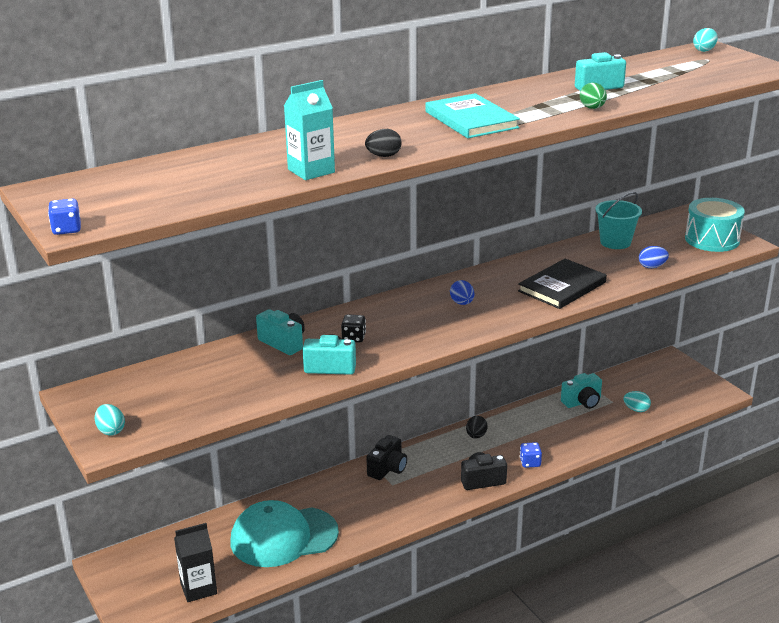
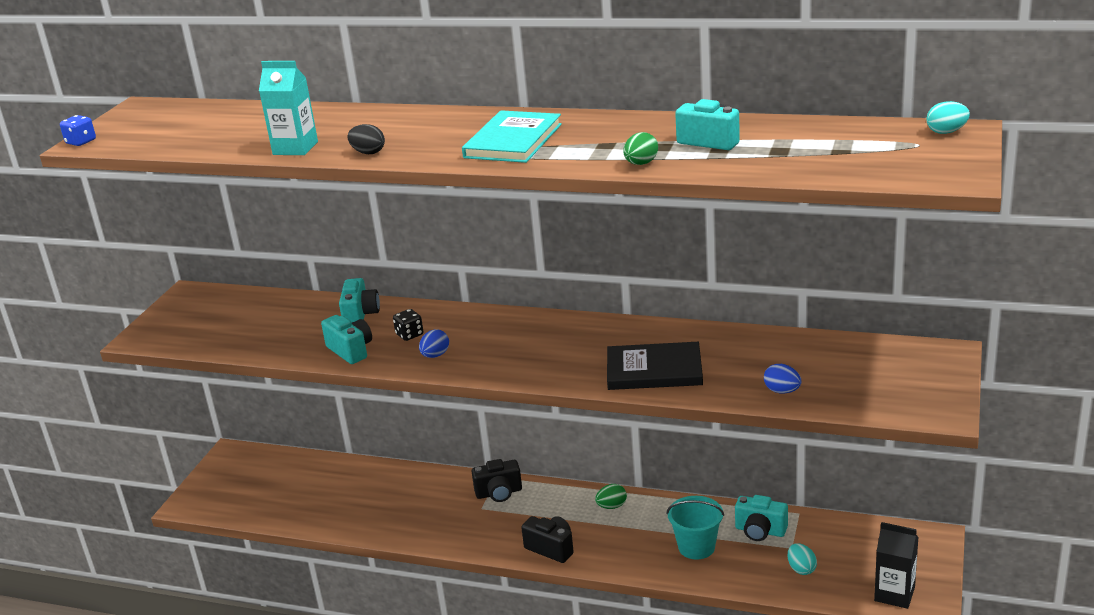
camera: 50 degrees right, 0 degrees up
(111, 431) = (158, 329): turquoise egg -> none
(198, 588) = (248, 505): black carton -> black carton (894, 594)
(283, 537) = (349, 502): turquoise cap -> none
(462, 303) = (542, 344): blue egg -> blue egg (435, 355)
(476, 436) = (612, 506): black egg -> green egg
(530, 463) = (615, 558): blue dice -> none
(615, 242) = (799, 349): turquoise bucket -> turquoise bucket (696, 547)
(712, 239) = (913, 392): turquoise drum -> none

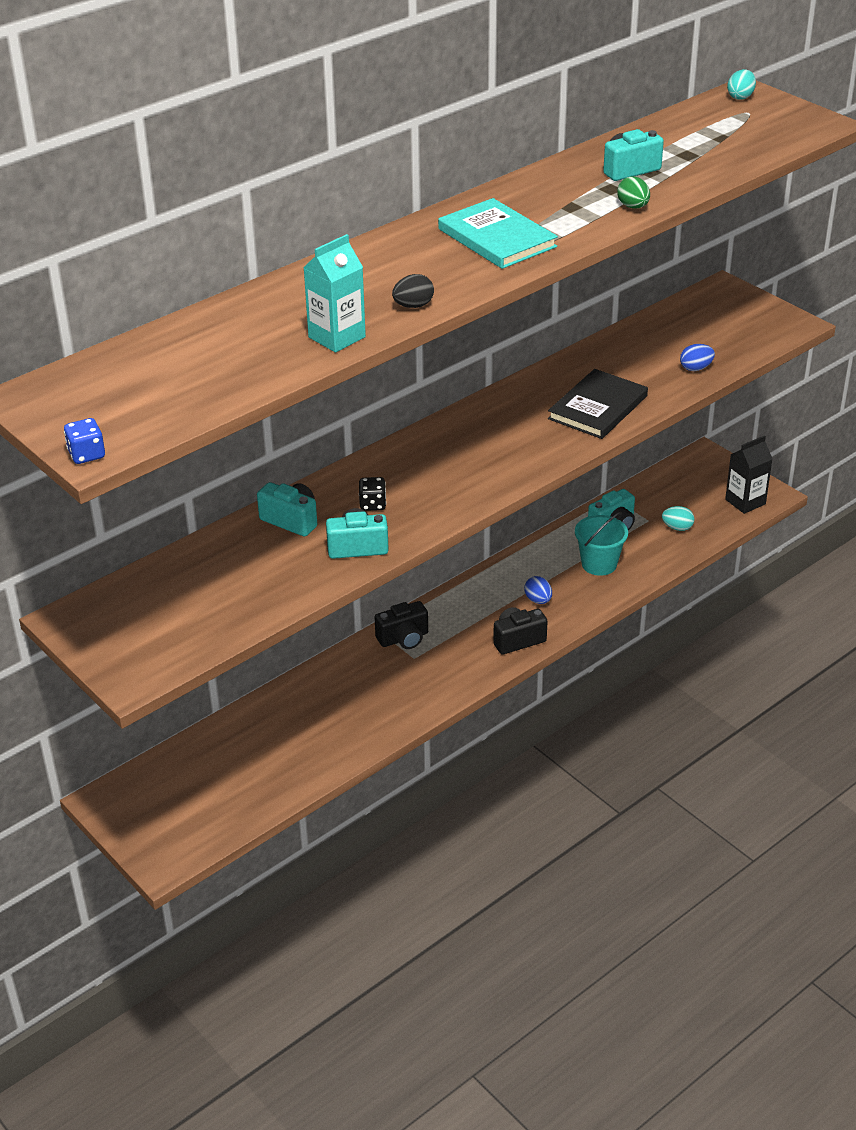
camera: 60 degrees left, 10 degrees up
(435, 355) = (431, 503): blue egg -> blue egg (538, 600)
(499, 493) = (403, 638): black camera -> black camera turned 45 degrees clockwise
(612, 506) = (497, 583): green egg -> none

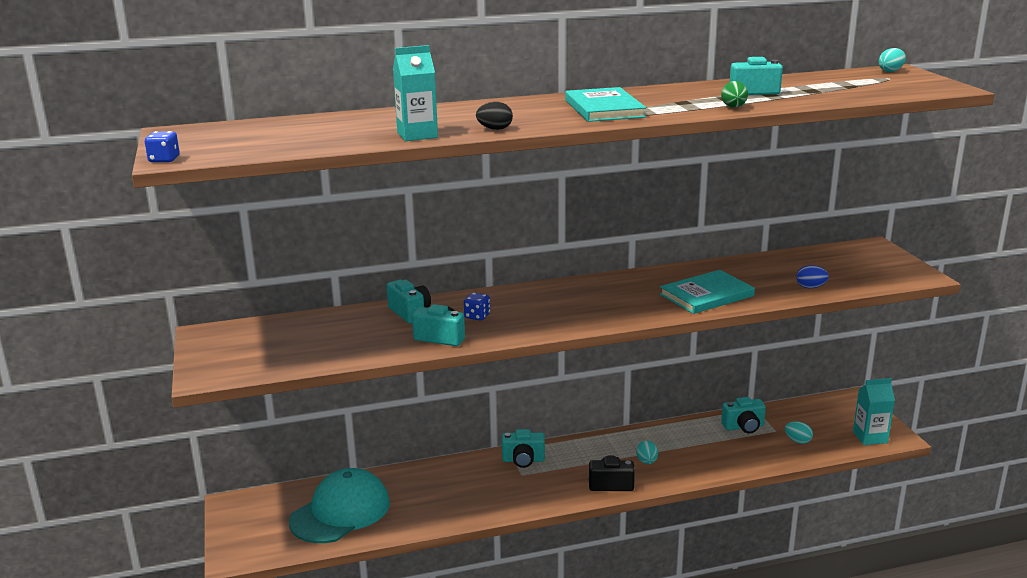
camera: 25 degrees right, 15 degrees down
(244, 768) = (340, 512): none -> turquoise cap
(372, 504) = (477, 316): black dice -> blue dice
(403, 638) = (523, 460): black camera -> turquoise camera
(538, 600) = (646, 462): blue egg -> turquoise egg
(598, 407) = (706, 295): black book -> turquoise book
(599, 564) = (714, 450): turquoise bucket -> none
(745, 502) = (870, 437): black carton -> turquoise carton

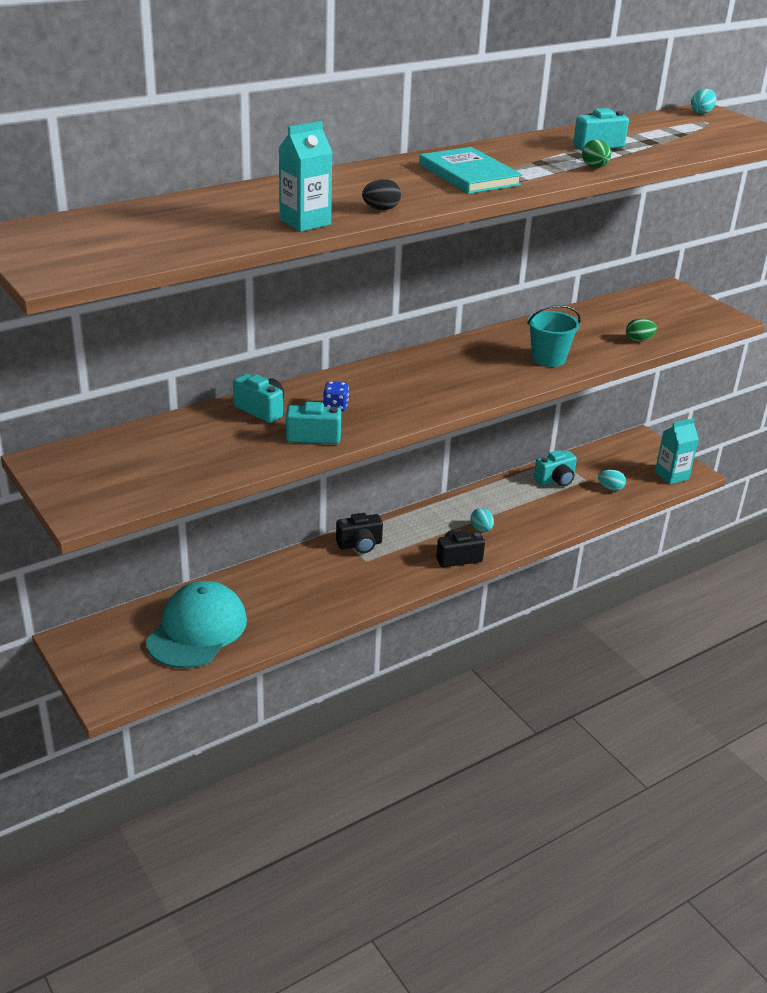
camera: 20 degrees left, 10 degrees up
(164, 160) = (44, 276): blue dice -> none
(523, 460) = (360, 545): turquoise camera -> black camera
(706, 295) = (548, 358): turquoise book -> turquoise bucket
(810, 287) = (639, 340): blue egg -> green egg

